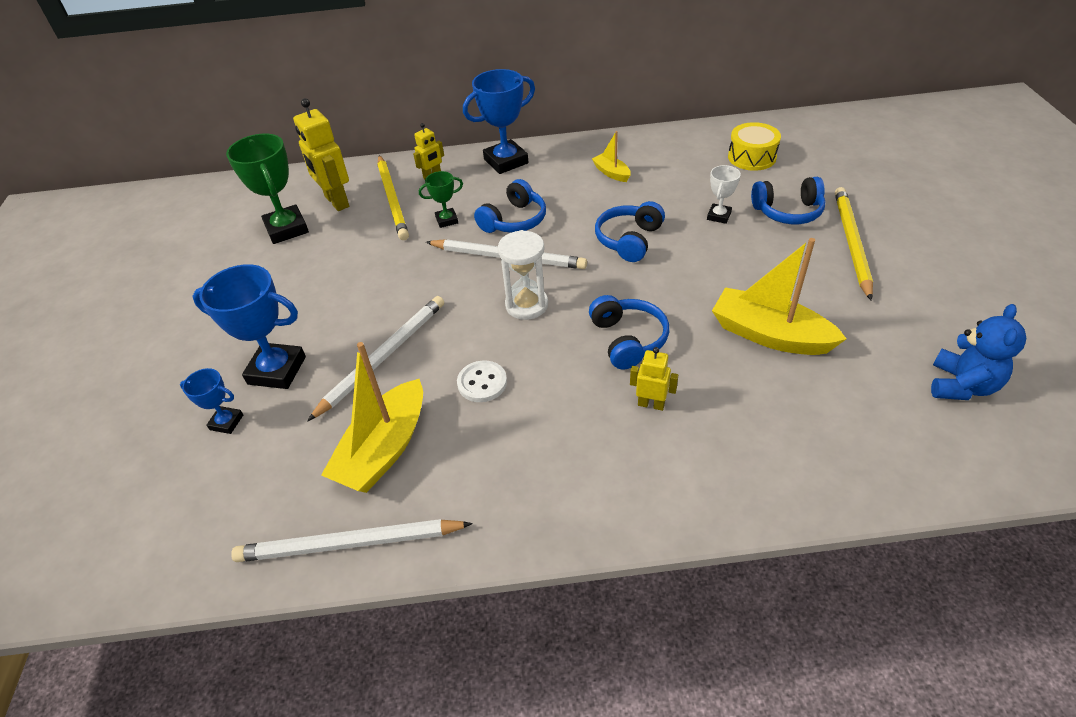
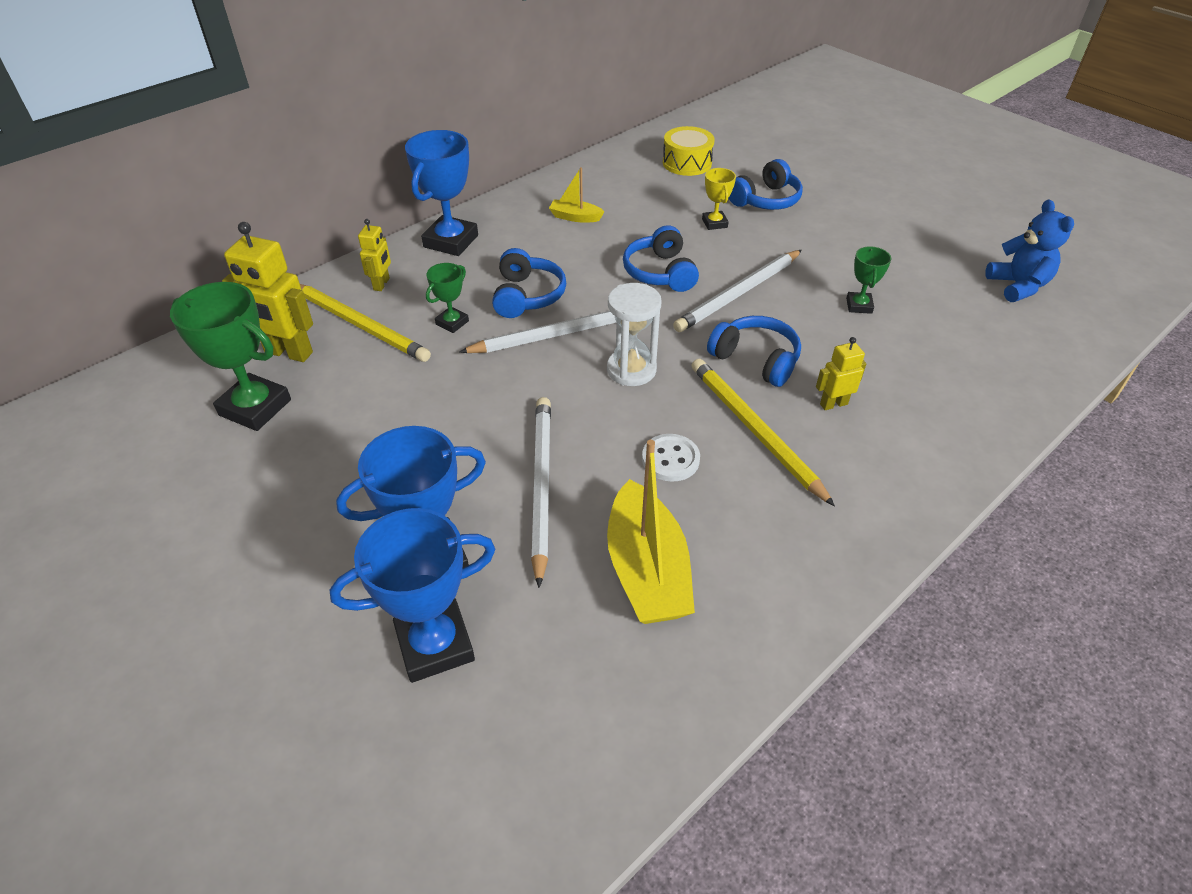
camera: 40 degrees left, 0 degrees up
(226, 422) = (435, 645): blue trophy -> blue trophy, size x1.91
(349, 544) = (715, 674): white pencil -> white pencil (739, 294)
(719, 216) = (714, 223): white trophy -> yellow trophy
(769, 335) = (859, 306): yellow boat -> green trophy
(851, 243) = (839, 208): yellow pencil -> yellow pencil (754, 430)

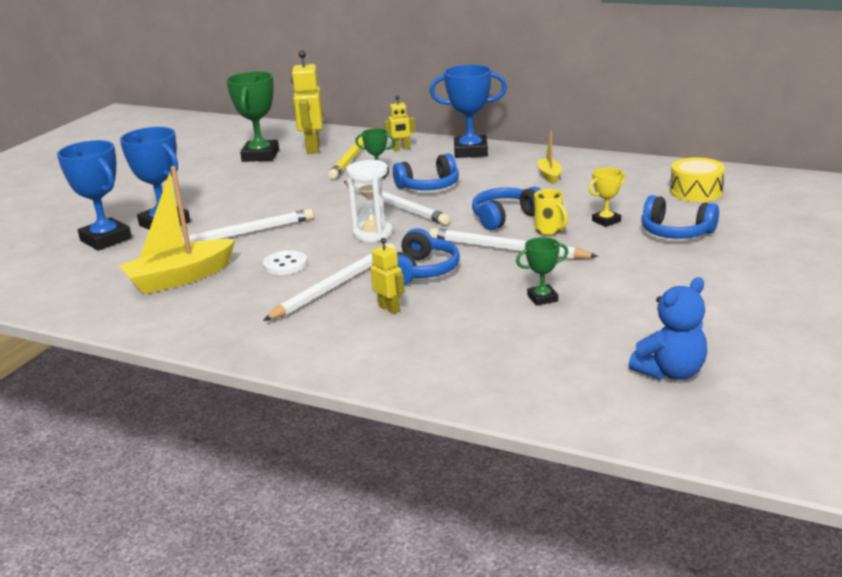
camera: 70 degrees right, 20 degrees down
(712, 258) = (549, 230): none -> yellow mug
(754, 430) = (335, 285): yellow pencil -> white pencil

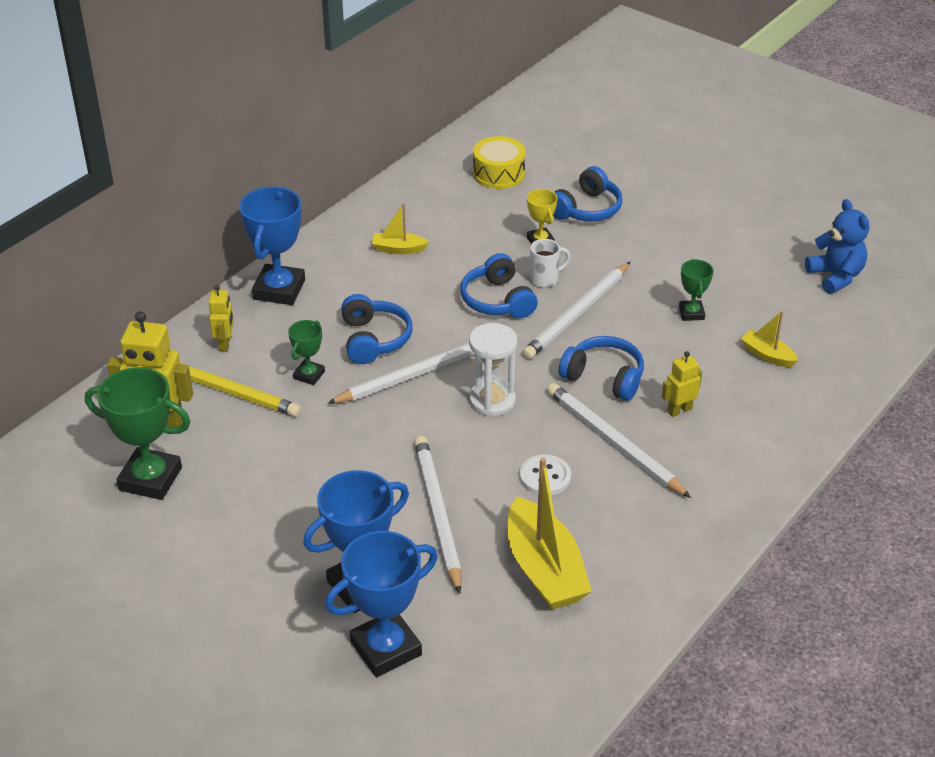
camera: 80 degrees left, 15 degrees up
(496, 343) = (767, 355): none -> yellow boat
(549, 230) = (545, 279): yellow mug -> white mug

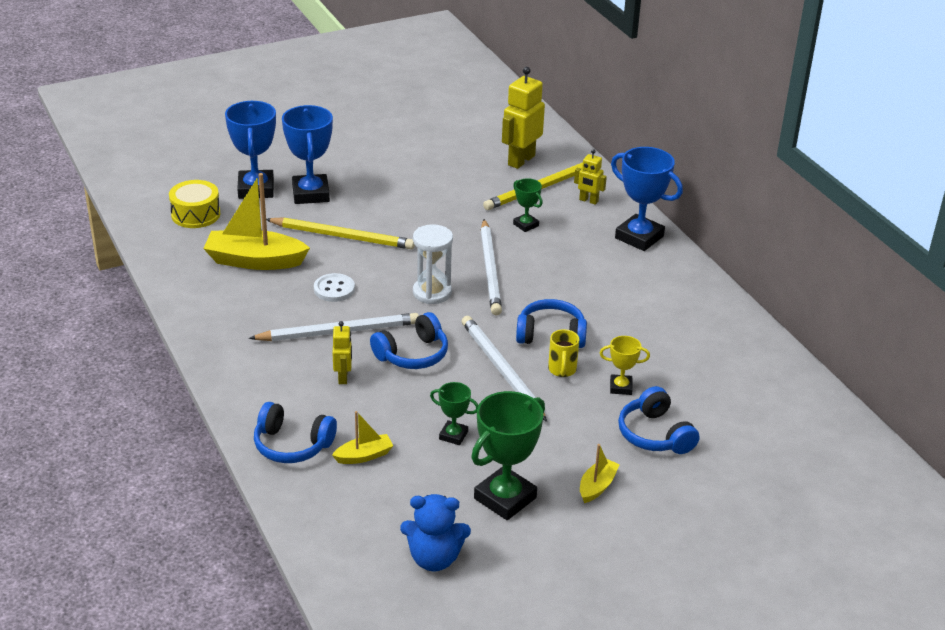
camera: 115 degrees right, 5 degrees down
(150, 479) = (470, 147): green trophy -> green trophy (505, 498)
(374, 339) = (545, 262): blue headphones -> blue headphones (292, 445)
(398, 249) = (658, 307): yellow boat -> yellow boat (597, 486)
(437, 514) = (342, 236): white pencil -> yellow pencil
(498, 173) = (748, 400): yellow drum -> yellow drum (195, 214)
(545, 279) = (562, 370): white mug -> yellow mug

